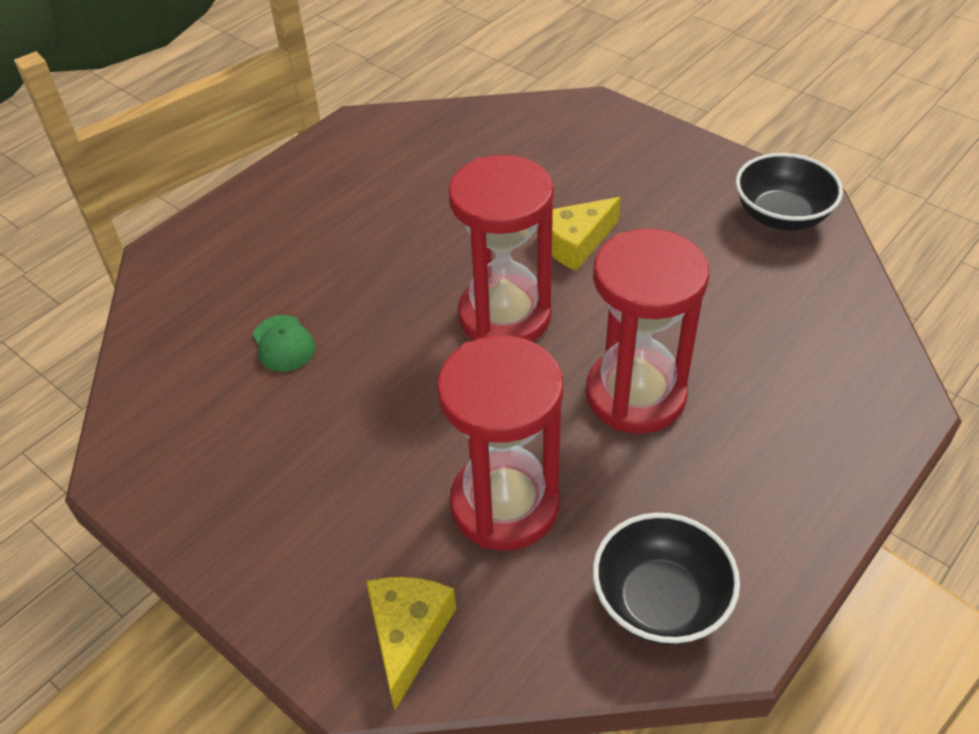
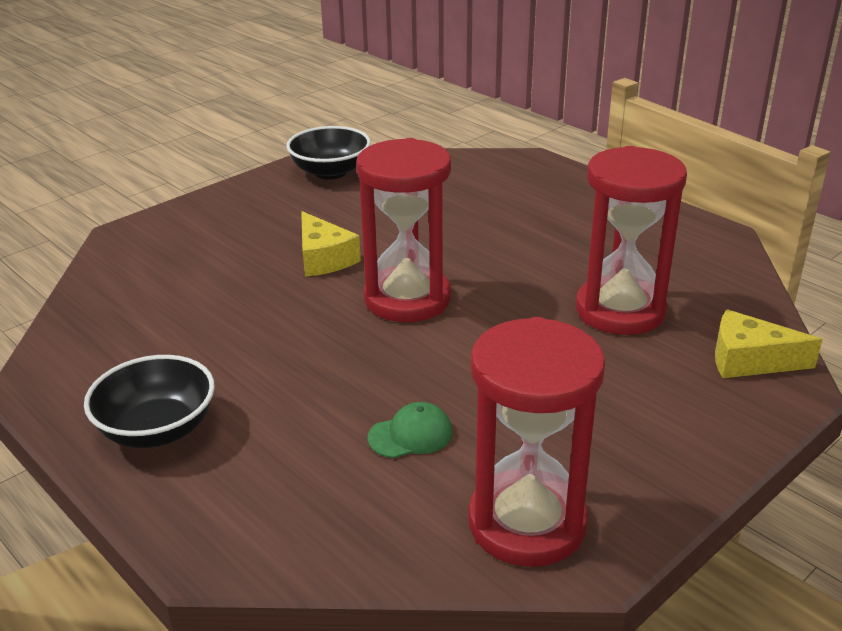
camera: 85 degrees left, 15 degrees down
(635, 395) = (511, 247): red hourglass -> red hourglass (527, 523)
(660, 601) = (697, 255): black bowl -> black bowl (158, 429)

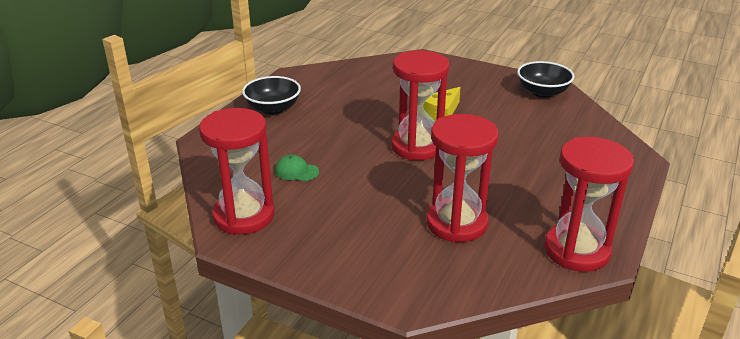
camera: 70 degrees right, 0 degrees up
(410, 435) = (296, 171): green cap -> green cap turned 150 degrees clockwise
(699, 244) = (576, 250): none -> red hourglass
(749, 360) = (431, 284): yellow cheese -> none

